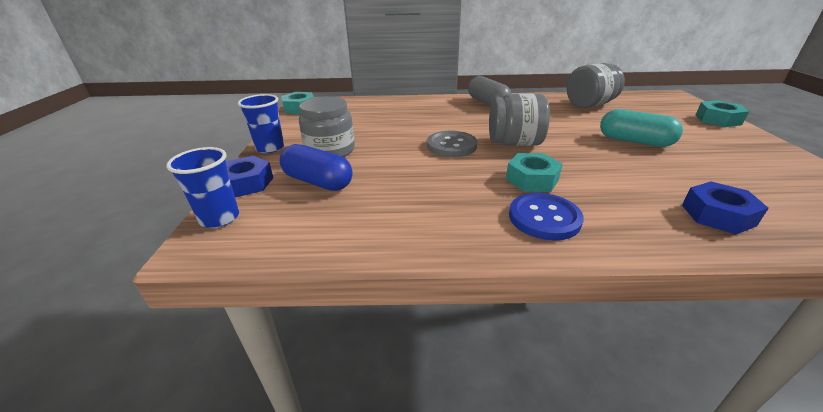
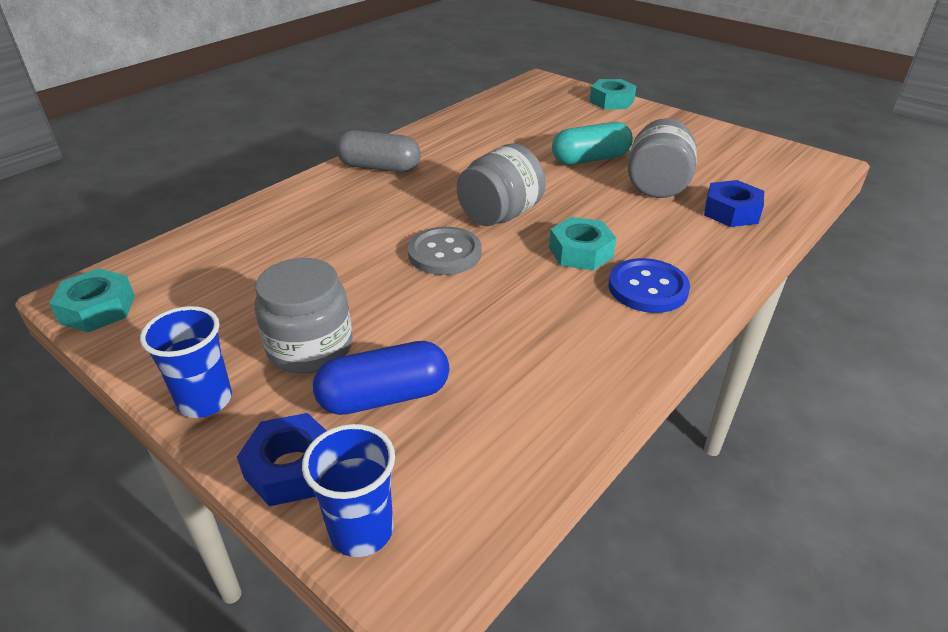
camera: 50 degrees left, 5 degrees up
(589, 105) = (489, 124): grey jar -> grey jar (657, 185)

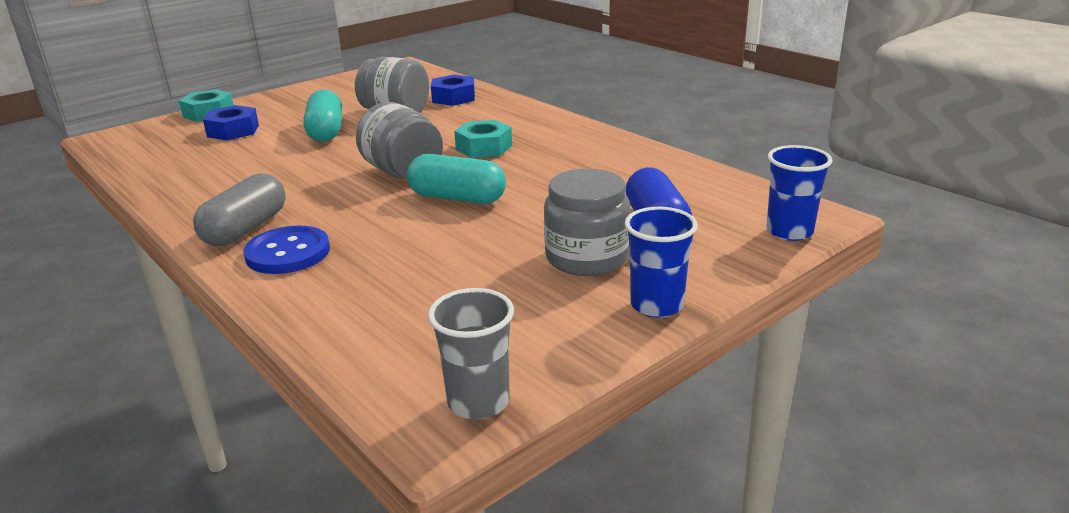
camera: 80 degrees left, 10 degrees down
(98, 309) = (478, 402): turquoise nut -> grey cup
(291, 468) = (736, 259): blue nut -> blue nut (233, 131)
(444, 253) = (457, 198): grey button -> turquoise capsule
(648, 288) = (542, 131): blue button -> blue button (288, 253)

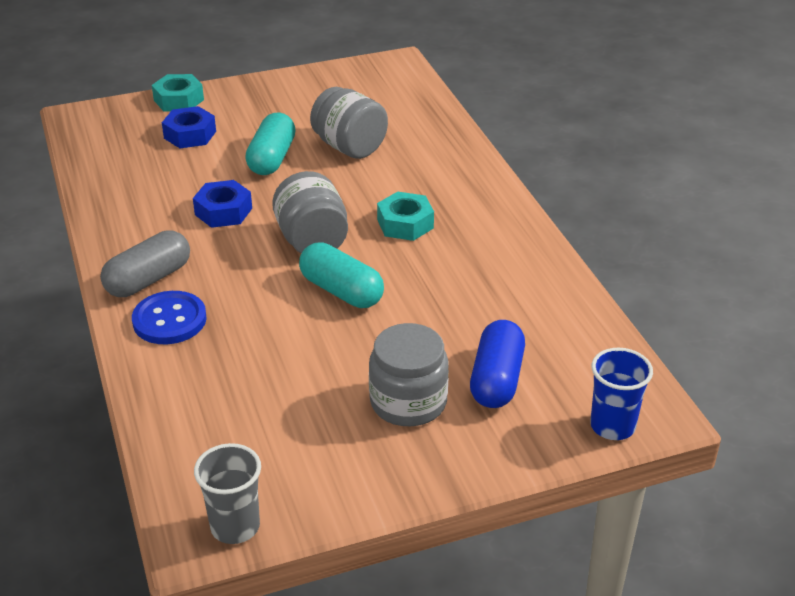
camera: 20 degrees right, 10 degrees up
(453, 98) = (419, 134): blue nut -> blue nut (223, 211)
(656, 305) = (430, 475): blue cup -> none

